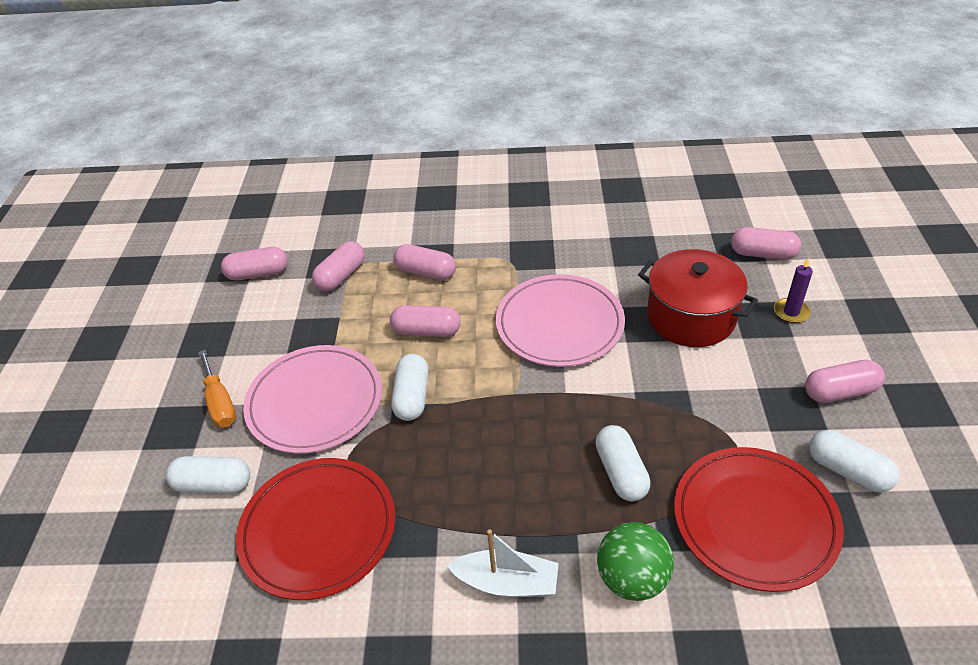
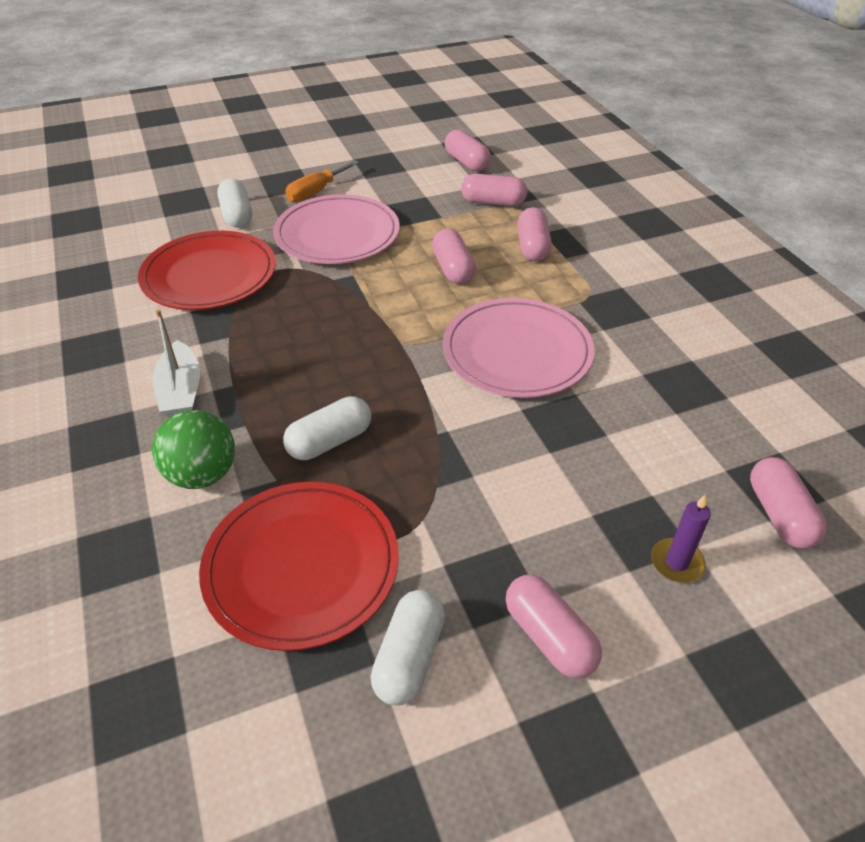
camera: 65 degrees right, 0 degrees up
(412, 397) = (367, 283): white capsule -> none
(691, 317) = (598, 458): red pot -> none

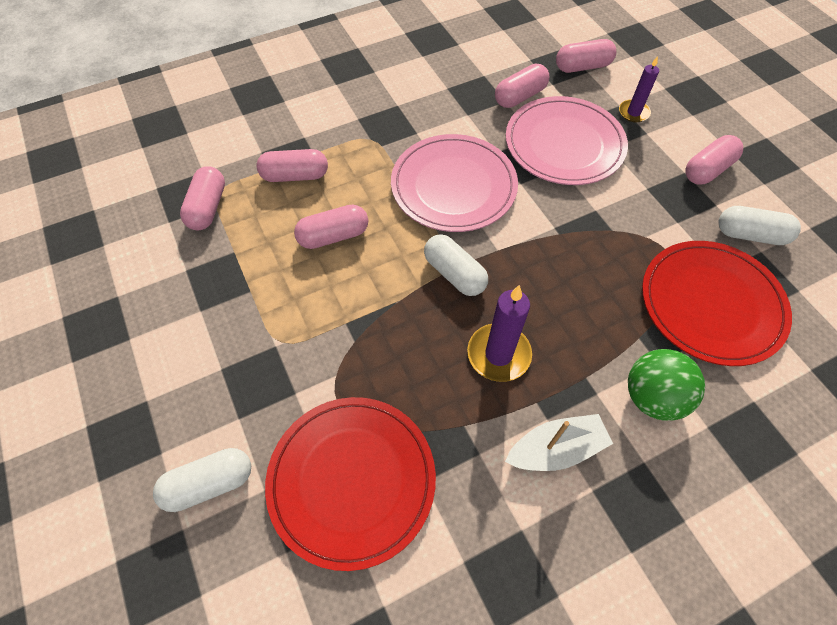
camera: 95 degrees left, 15 degrees up
(291, 365) = (498, 354): none -> purple candle
(316, 192) = (159, 392): orange screwdriver -> none
(329, 441) = (587, 306): white capsule -> white capsule (454, 274)
(337, 234) = (264, 351): pink plate -> pink plate (564, 144)
(467, 162) = (110, 235): pink capsule -> pink capsule (520, 96)

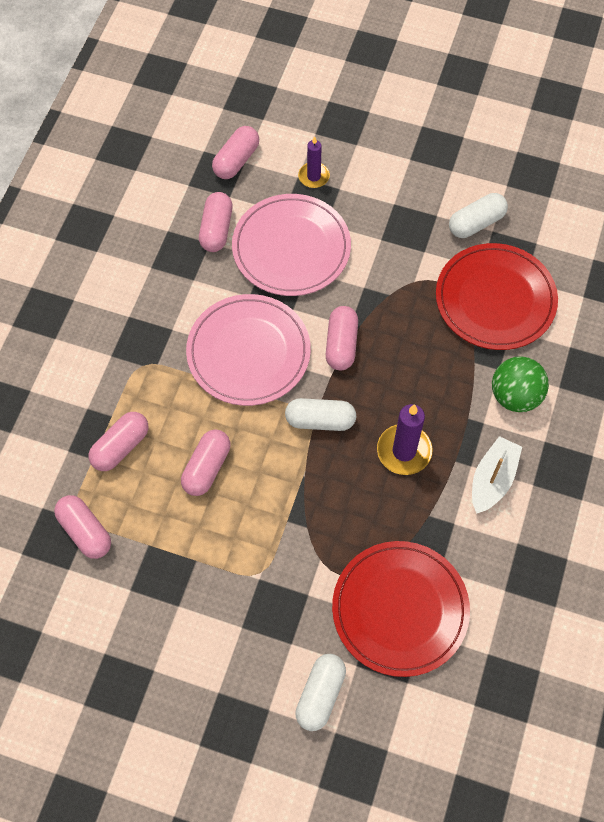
camera: 45 degrees left, 5 degrees up
(707, 170) = (407, 189): pink capsule -> pink capsule (341, 344)

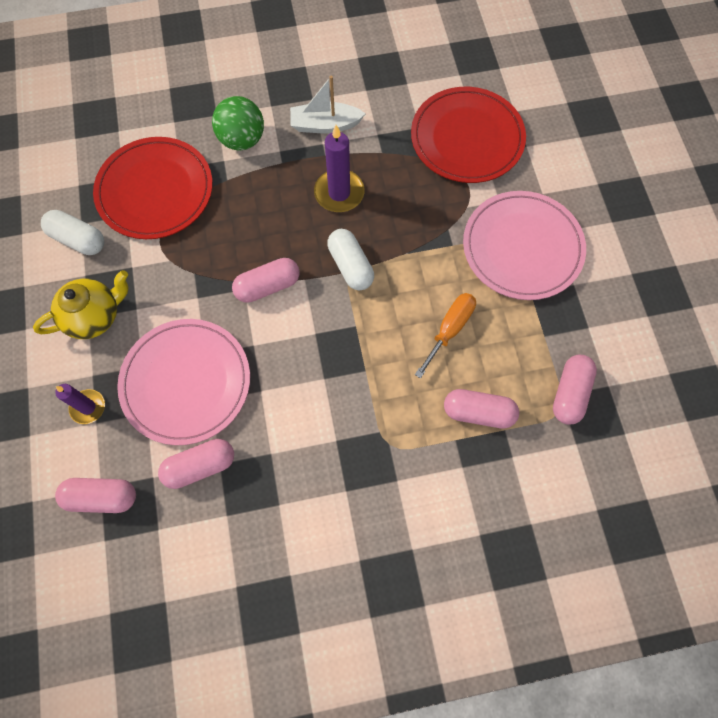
camera: 120 degrees left, 5 degrees up
(207, 468) = (449, 329): pink capsule -> orange screwdriver
(248, 352) = (320, 358): pink plate -> pink plate (522, 247)
(320, 695) = (563, 157): white capsule -> none
(392, 208) = (94, 316): none -> yellow teapot

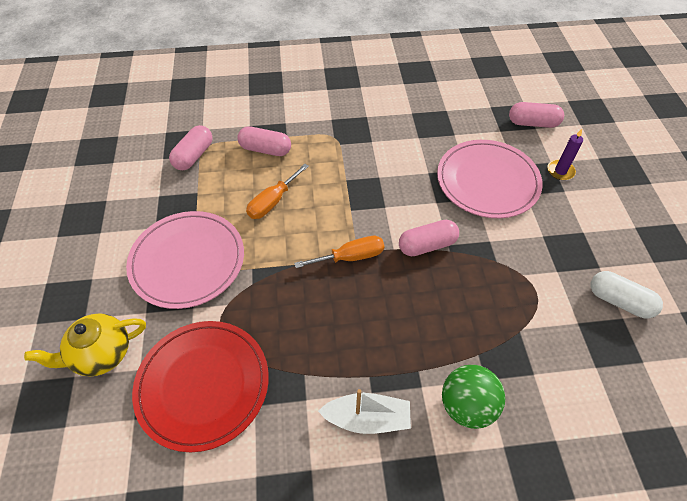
camera: 175 degrees left, 15 degrees down
(94, 316) = (578, 232): yellow teapot -> yellow teapot (101, 354)
(155, 191) = (555, 347): red plate -> none
(200, 466) = (468, 134): pink capsule -> none
(339, 193) = (356, 329): purple candle -> none
(350, 266) = (350, 257): white capsule -> orange screwdriver

